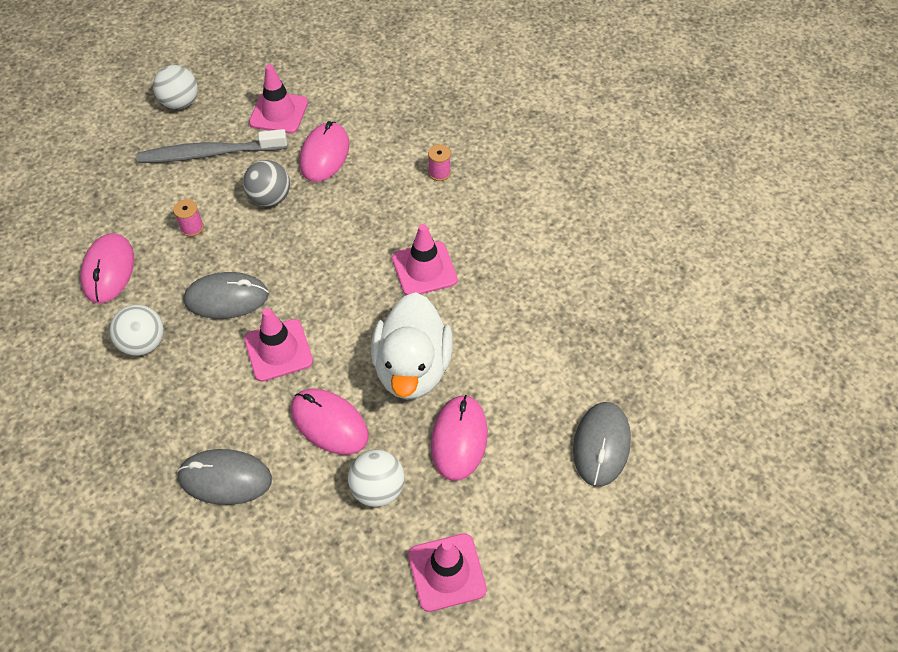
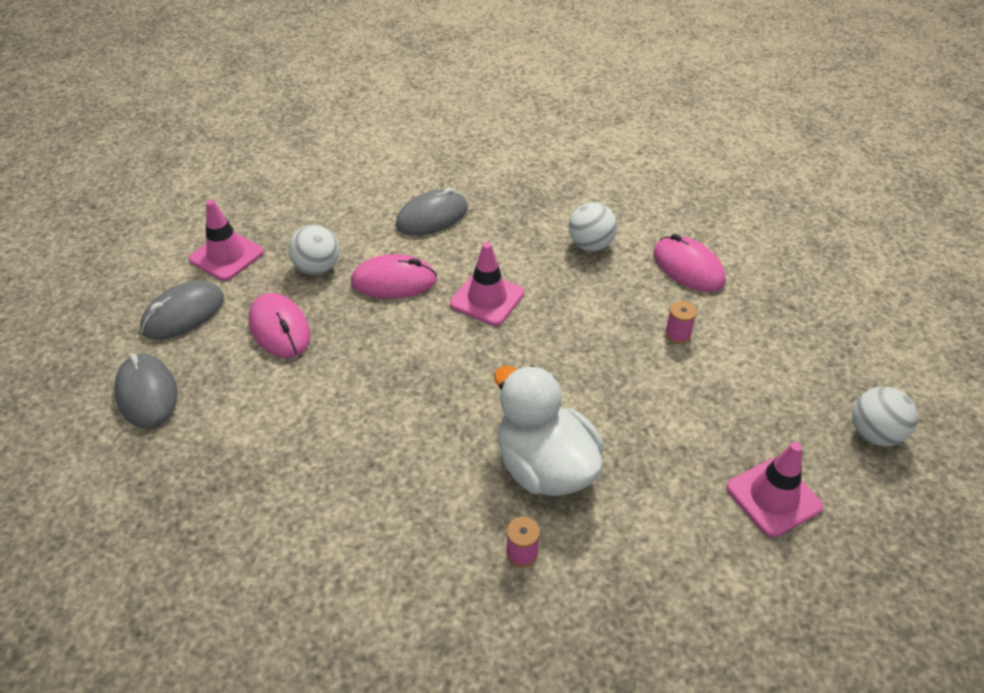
camera: 140 degrees right, 10 degrees down
(209, 154) = (765, 404): grey toothbrush -> none
(226, 298) = (574, 305): grey mouse -> grey mouse (183, 314)
(270, 198) = (652, 403): grey ball -> none
(324, 154) = (663, 484): pink mouse -> none
(412, 368) = (364, 351): white duck -> white duck (545, 467)
(424, 269) = (433, 436): pink traffic cone -> none

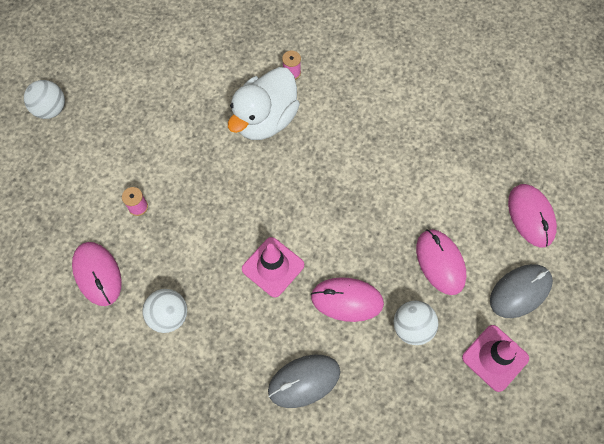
camera: 170 degrees left, 20 degrees up
(147, 394) = (531, 216): grey mouse -> pink mouse
(545, 467) = (265, 120): white duck -> white duck turned 60 degrees clockwise
(773, 497) = (137, 81): pink traffic cone -> none

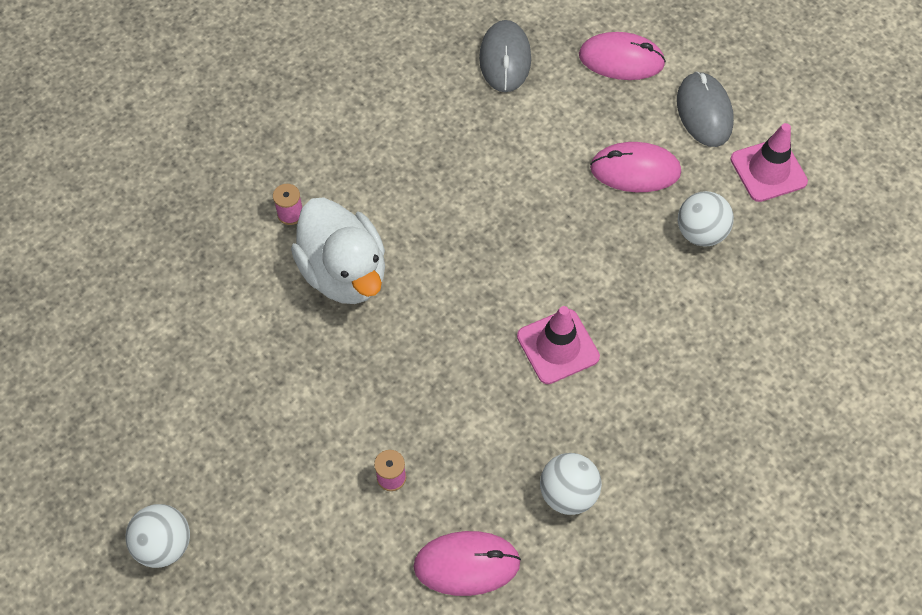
camera: 65 degrees left, 5 degrees down
(304, 381) = (717, 371): grey mouse -> grey mouse (505, 59)
(347, 300) = (637, 284): pink mouse -> none

